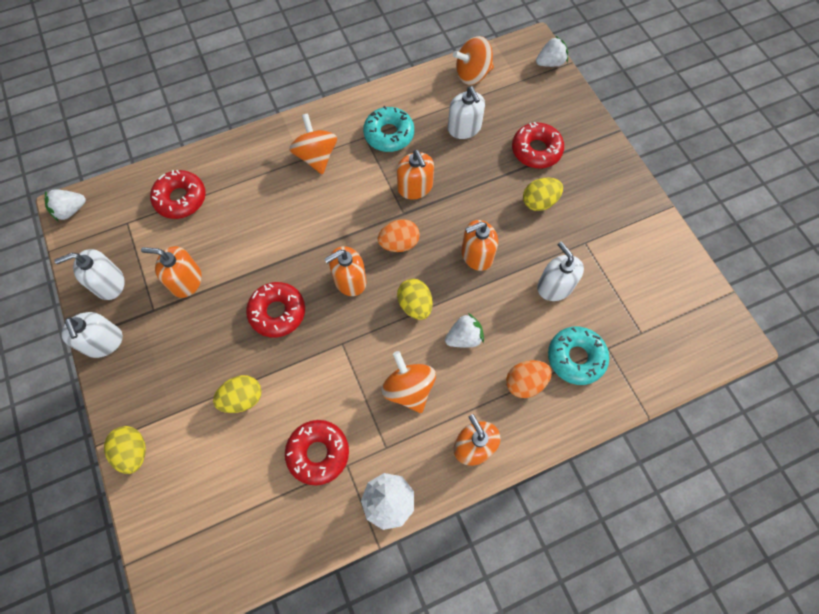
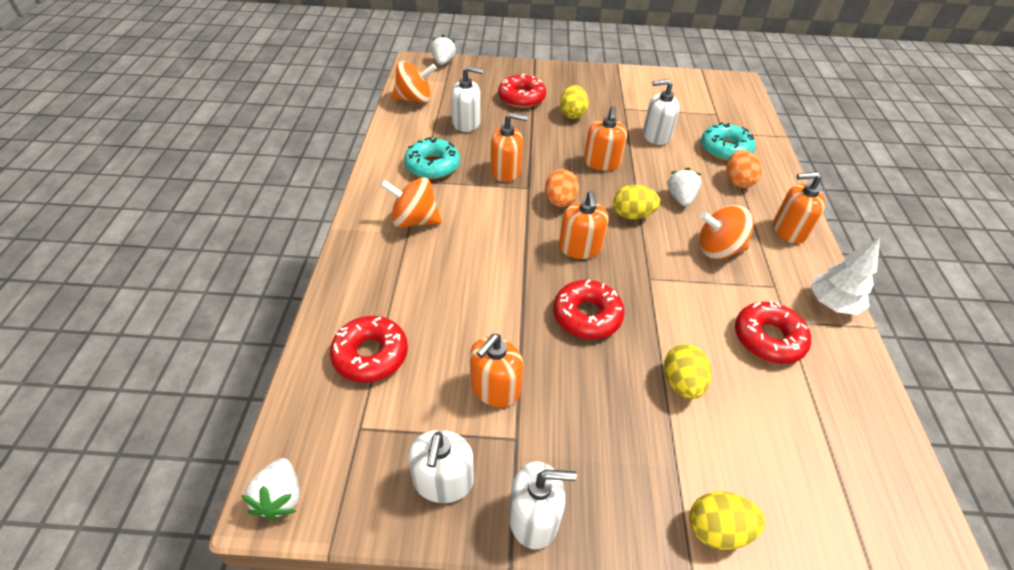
camera: 65 degrees left, 20 degrees down
(472, 74) = (414, 99): orange spinning top -> orange spinning top turned 105 degrees counterclockwise

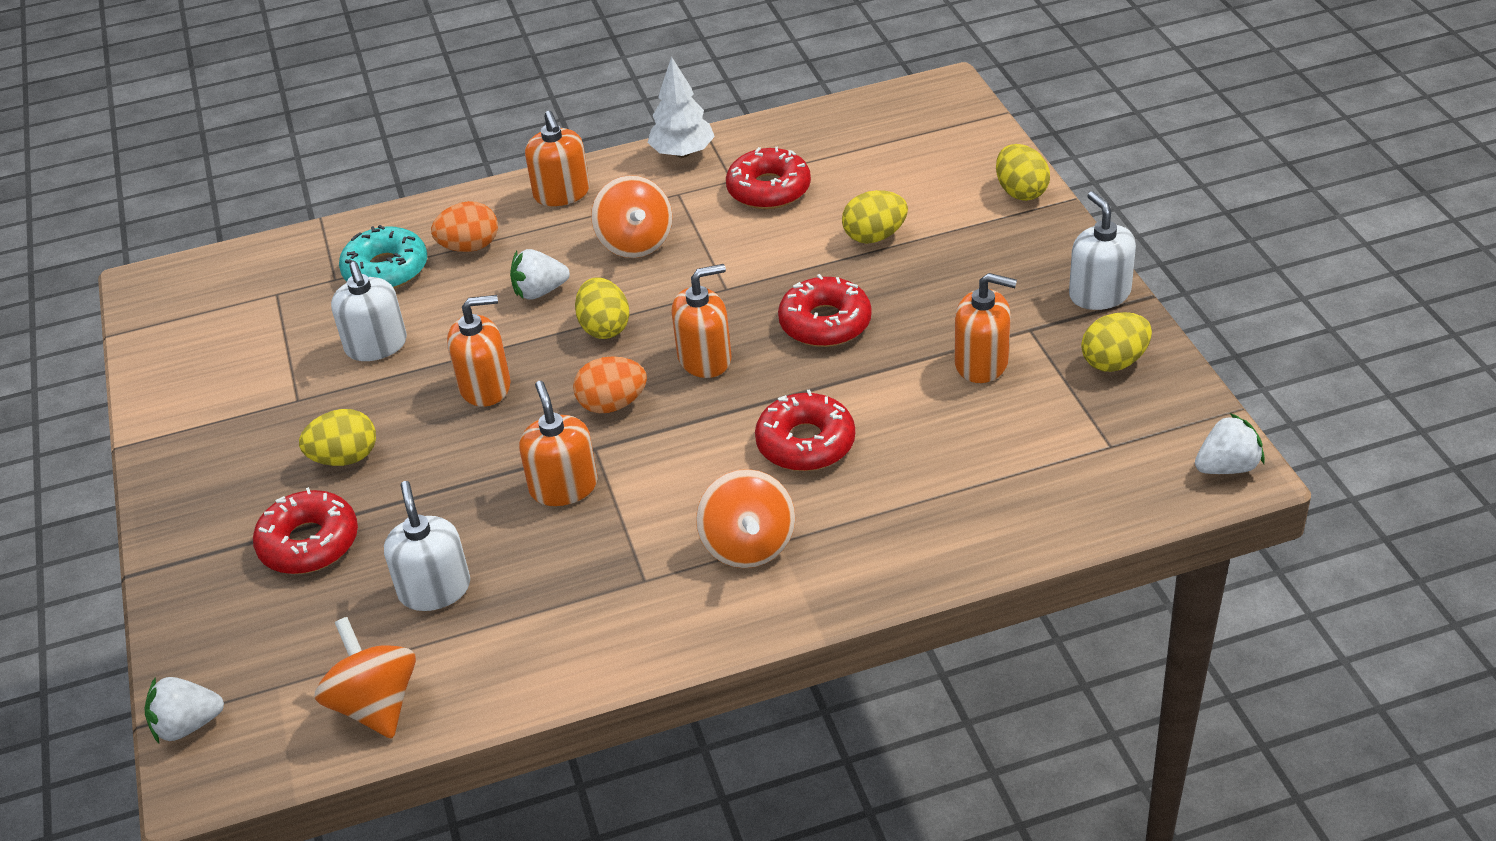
camera: 105 degrees left, 5 degrees down
(370, 355) = (1015, 480): red donut -> red donut (805, 443)
(432, 165) = (593, 582): turquoise donut -> none
(443, 481) = (1114, 362): white soap dispenser -> yellow egg

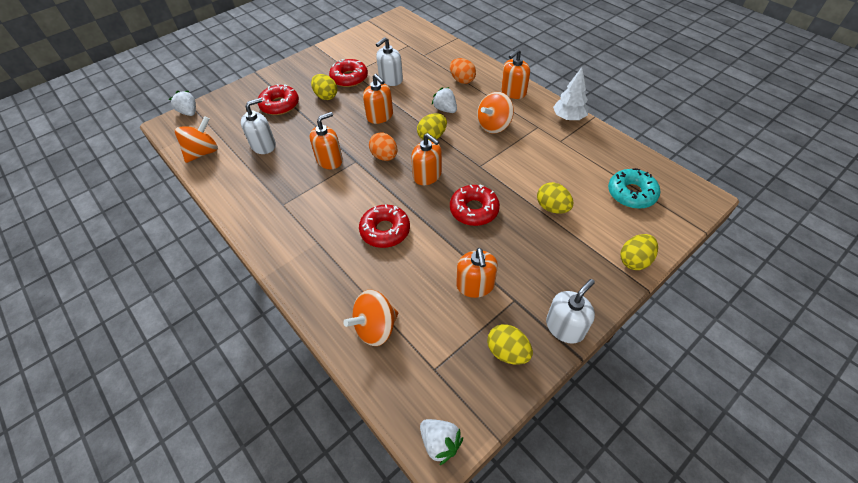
camera: 65 degrees right, 10 degrees up
(386, 269) = (436, 65): turquoise donut -> turquoise donut (631, 193)
(748, 545) = (311, 232): orange spinning top -> orange spinning top (375, 327)
(769, 189) = (562, 156): red donut -> red donut (349, 78)

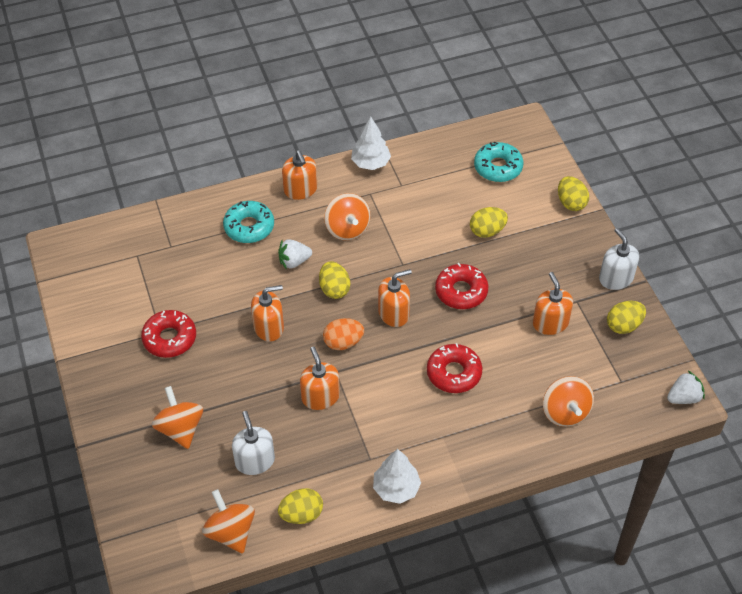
camera: 70 degrees left, 0 degrees up
(189, 112) = (129, 542): white strawberry -> none
(258, 228) = (396, 488): none -> white tree
(280, 105) = (180, 429): red donut -> orange spinning top
(326, 96) = (193, 373): yellow egg -> yellow egg (301, 514)
(390, 79) = (202, 296): white soap dispenser -> none
(462, 80) = (249, 227): orange egg -> turquoise donut
(475, 285) = (550, 323): orange soap dispenser -> orange soap dispenser turned 120 degrees counterclockwise

